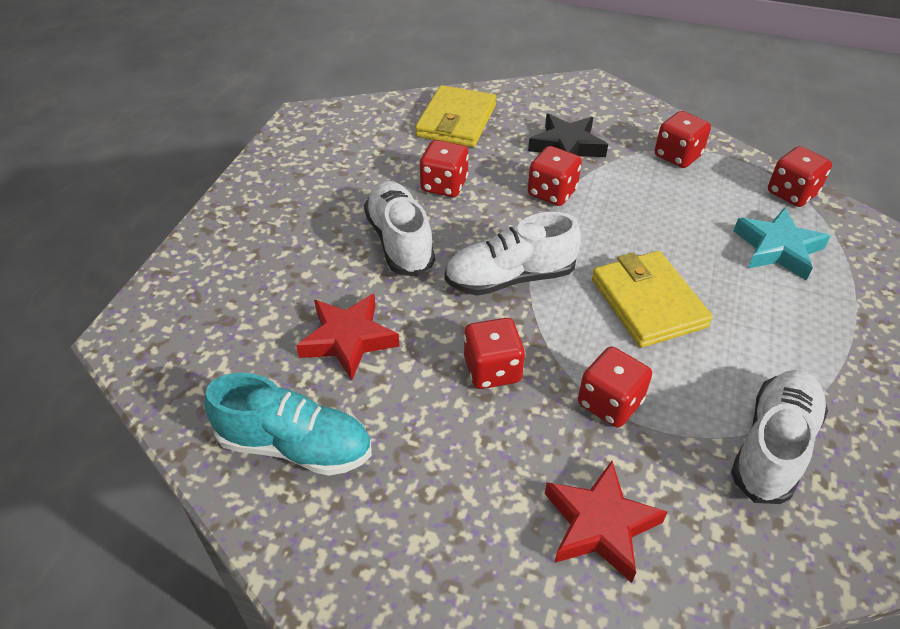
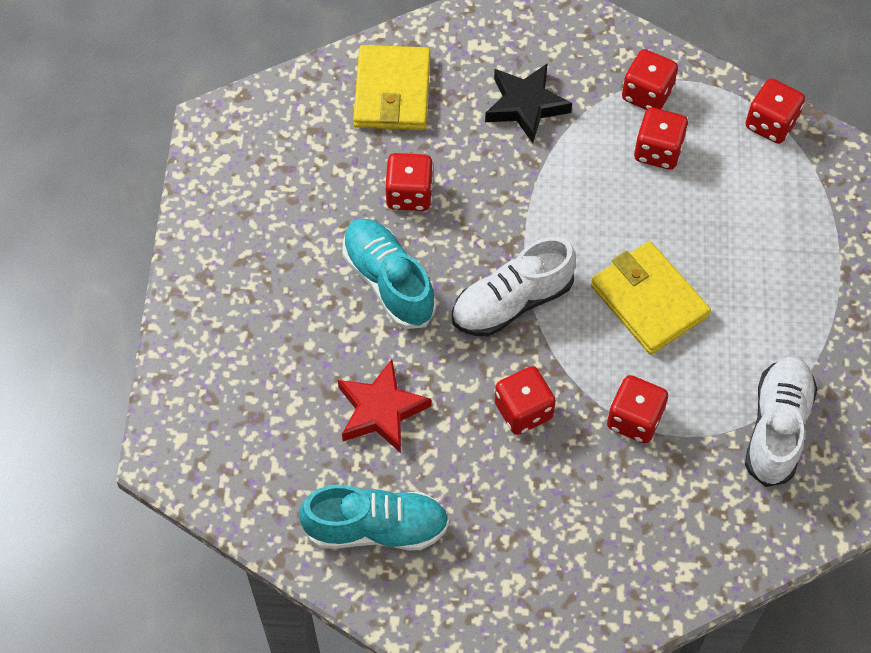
camera: 15 degrees left, 15 degrees up
(400, 241) = (388, 282): white shoe -> turquoise shoe
(552, 192) = (525, 179): red dice -> red dice (658, 151)
(600, 525) = (648, 534): red star -> none
(778, 249) = (763, 204): turquoise star -> none

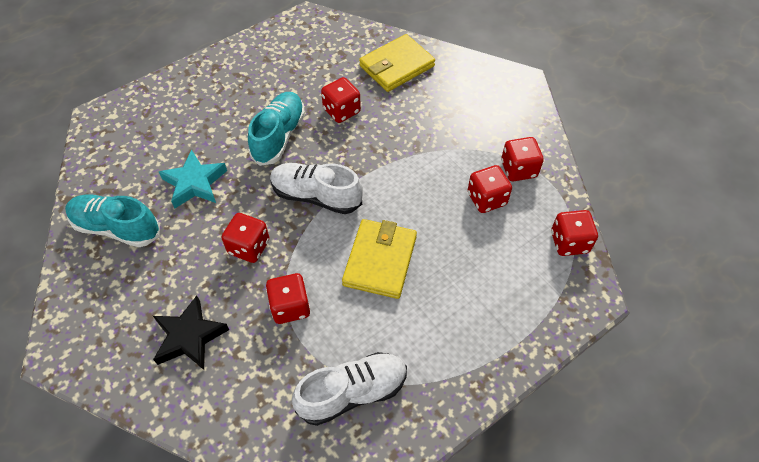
camera: 50 degrees right, 5 degrees down
(376, 528) = (117, 228): turquoise shoe -> turquoise shoe turned 150 degrees clockwise
(381, 410) = (195, 183): red star -> turquoise star
(525, 106) = (449, 122): black star -> black star (189, 337)

